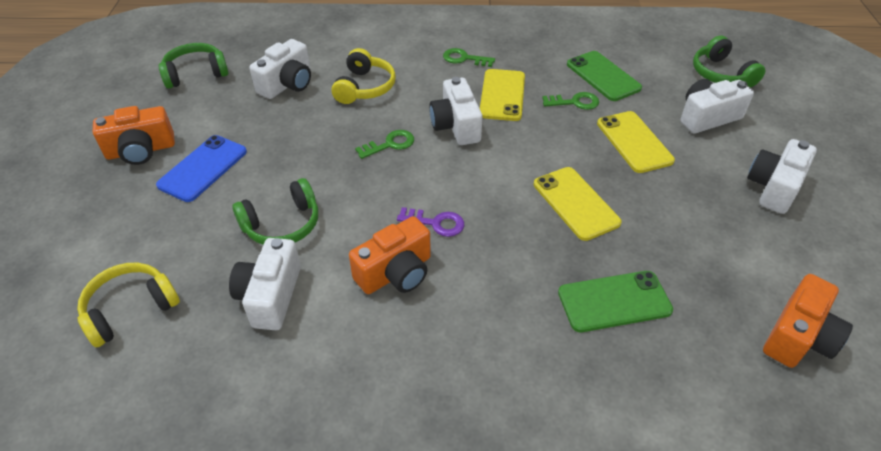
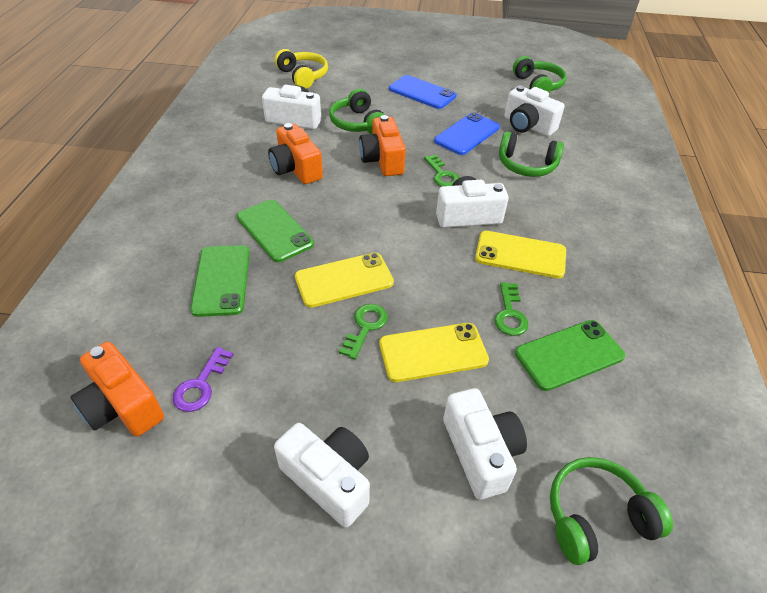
camera: 95 degrees right, 0 degrees up
(141, 150) = (443, 70): orange camera -> orange camera (382, 160)
(306, 127) = (467, 134): none -> blue phone
(364, 87) = (526, 165): yellow headphones -> green headphones
(436, 223) = (340, 192): purple key -> purple key (201, 385)
(464, 59) = (587, 234): green key -> green key (365, 327)
(520, 271) = (275, 230): none -> green phone

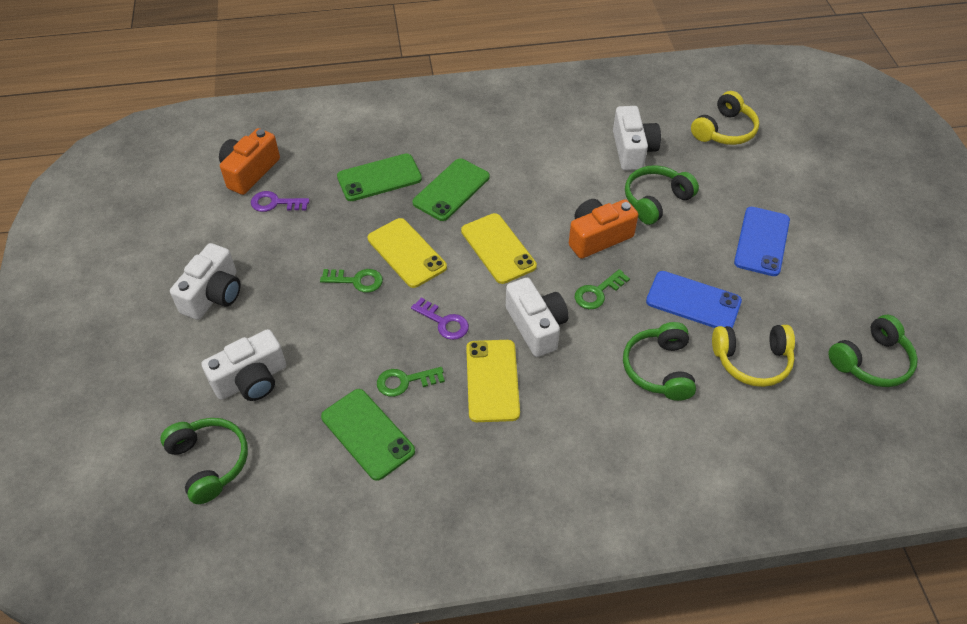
camera: 75 degrees right, 5 degrees up
(296, 169) = (547, 176): orange camera -> none
(433, 352) = (342, 331): yellow phone -> yellow phone (498, 248)
(445, 271) = (444, 322): none -> purple key
(527, 126) = (752, 361): white camera -> yellow headphones

